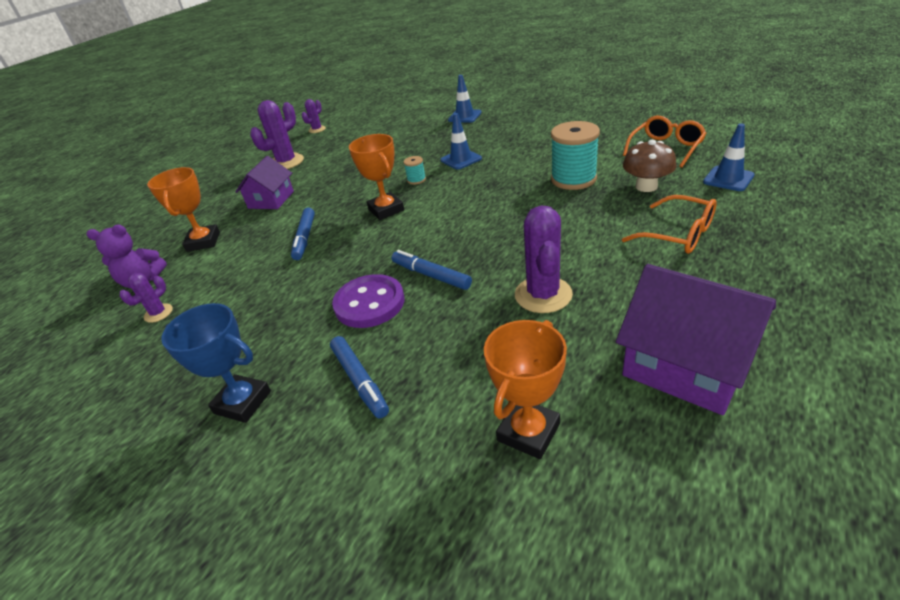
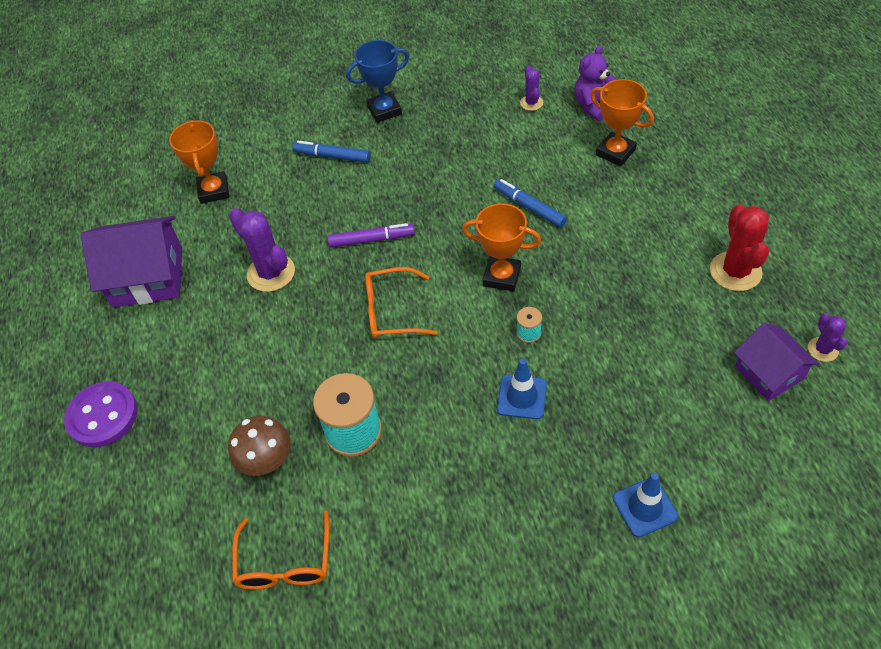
camera: 135 degrees right, 15 degrees up
(271, 200) = (643, 220): purple house -> purple house (769, 372)
(286, 162) = (735, 271): purple cactus -> red cactus
(369, 303) = (390, 195): purple button -> purple button (103, 416)
(431, 275) = (372, 240): blue marker -> purple marker
(677, 234) = (202, 398): orange glasses -> orange glasses (392, 311)
(728, 179) = (185, 524): blue traffic cone -> none

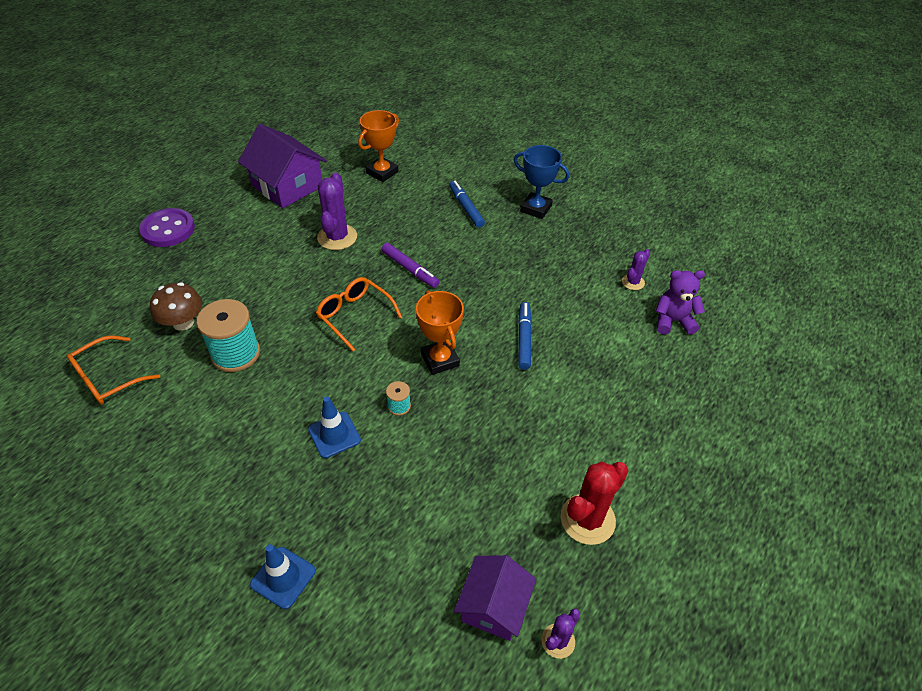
camera: 45 degrees right, 5 degrees down
(615, 152) = (637, 362): orange trophy -> none

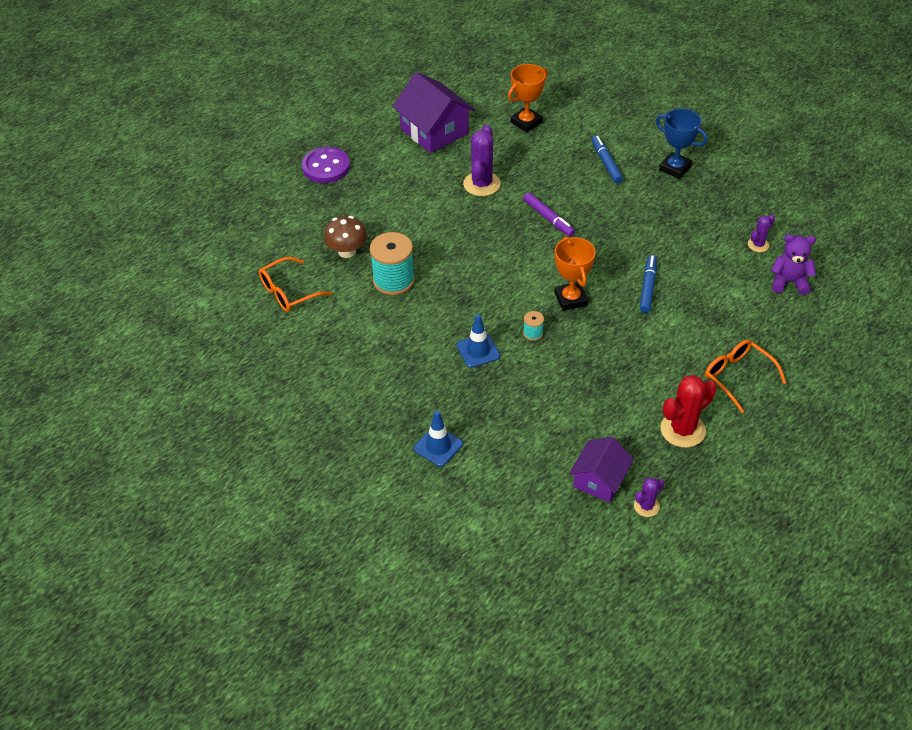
camera: 10 degrees right, 0 degrees up
(355, 316) = (497, 256): orange glasses -> orange glasses (738, 377)

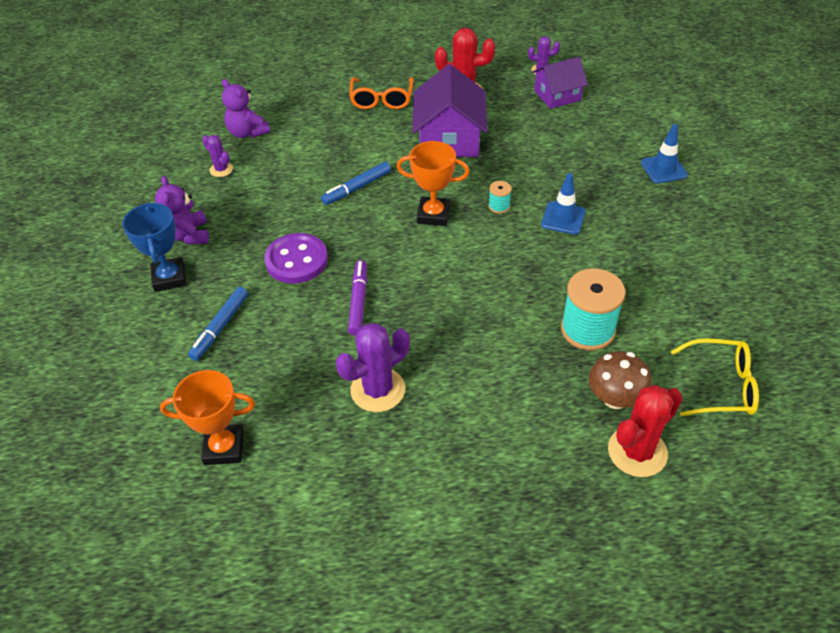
camera: 140 degrees left, 0 degrees up
(289, 292) = (720, 386): orange glasses -> yellow glasses
(315, 232) = (637, 452): none -> red cactus
(326, 167) = (549, 560): purple button -> purple button (296, 260)
(434, 131) = (346, 520): purple house -> purple house (449, 138)
(570, 299) = (433, 215): orange trophy -> orange trophy turned 75 degrees clockwise
(705, 194) = (188, 235): none -> purple teddy bear
(758, 245) = (221, 169): purple cactus -> purple cactus turned 45 degrees clockwise

